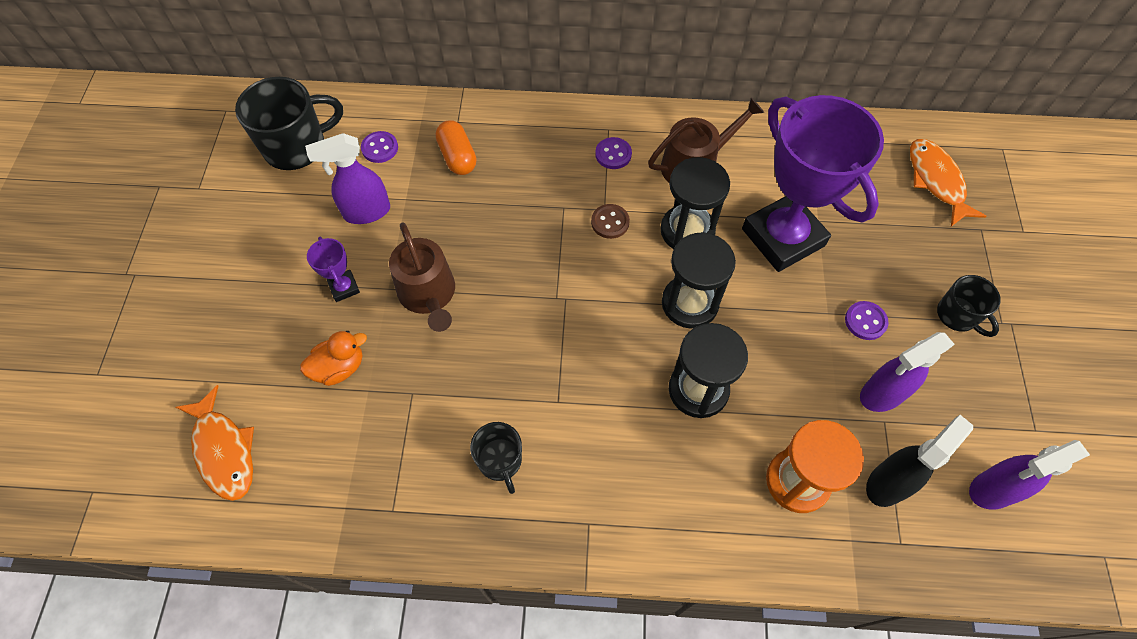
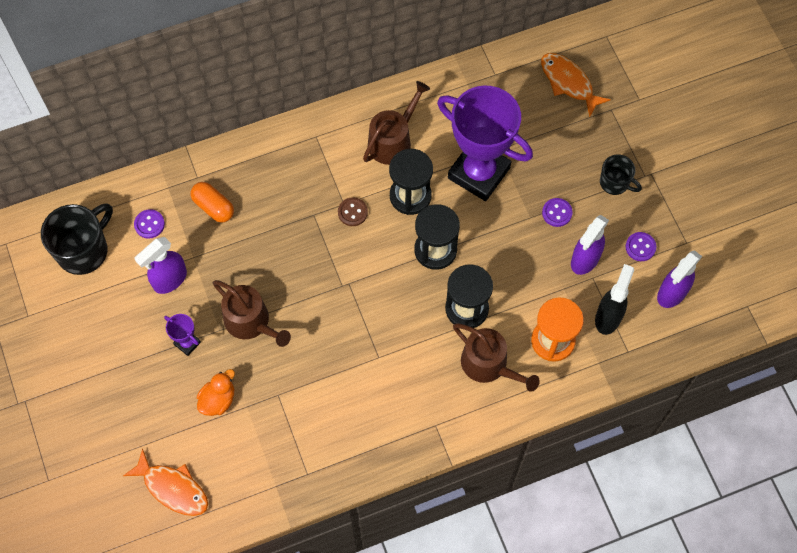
camera: 25 degrees left, 5 degrees up
(500, 461) = (360, 412): black mug -> none
(613, 154) = (329, 156): purple button -> purple button (640, 247)
(696, 475) = (489, 365): none -> brown watering can

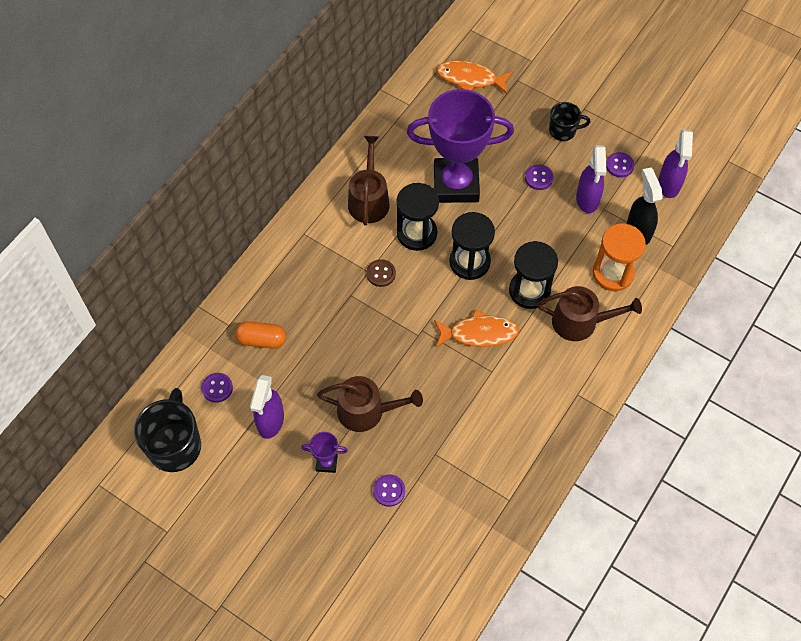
camera: 35 degrees left, 5 degrees down
(173, 488) = (408, 588): orange fish -> orange fish (479, 333)
(218, 400) = (389, 491): orange duck -> purple button

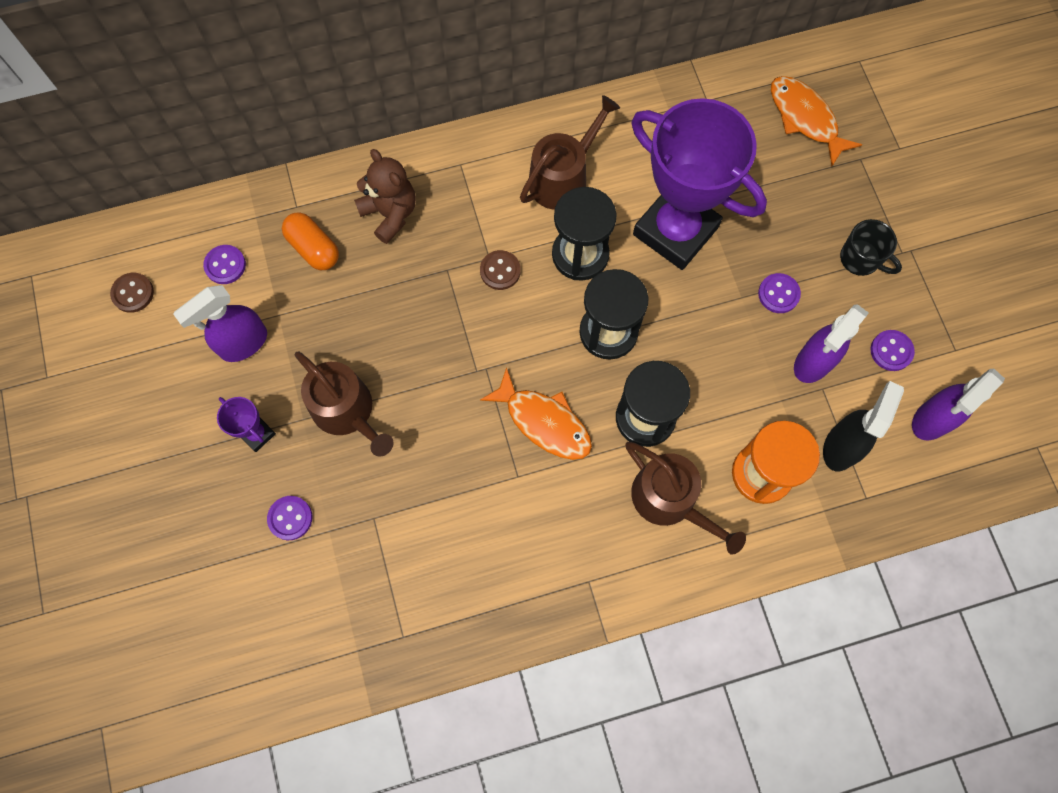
camera: 40 degrees right, 10 degrees up
(175, 445) = (133, 293): black mug -> brown button
(289, 289) = (390, 214): none -> brown teddy bear

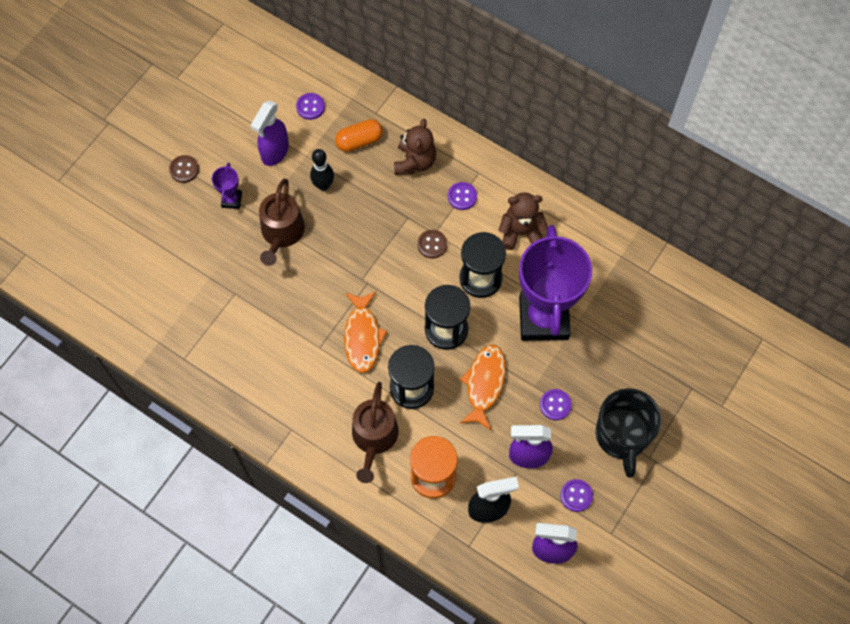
camera: 50 degrees right, 5 degrees down
(133, 293) = (255, 77): brown button -> brown button (184, 169)
(243, 343) = (274, 152): purple spray bottle -> purple spray bottle turned 75 degrees counterclockwise
(290, 518) = (200, 253): purple button -> purple button (462, 196)
(313, 248) = (359, 141): orange capsule -> orange capsule turned 60 degrees clockwise
(331, 324) = (323, 185): none -> black bowling pin
(563, 177) = (521, 232): brown watering can -> brown teddy bear
(805, 118) = (689, 336): orange fish -> orange fish (484, 384)
(860, 259) = (622, 435): black mug -> black mug, size x1.72

